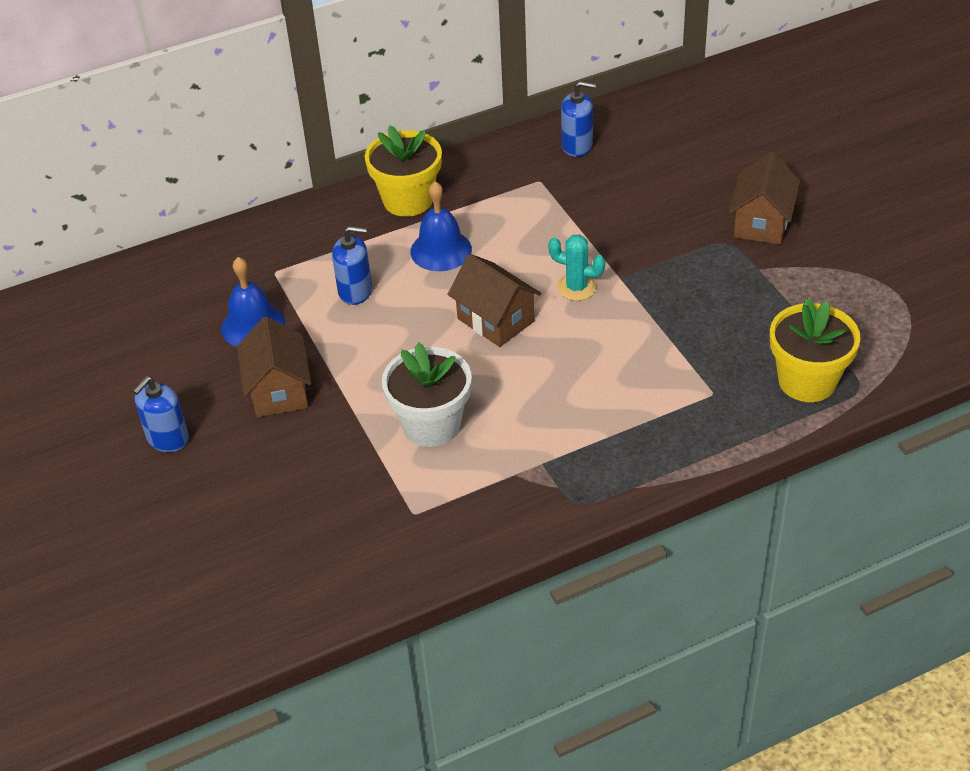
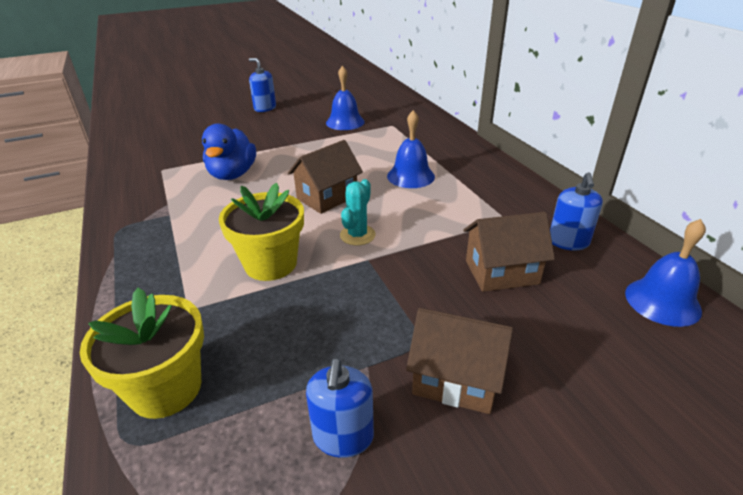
camera: 90 degrees right, 10 degrees down
(279, 390) = (287, 131): brown house -> brown house (501, 272)
(355, 291) = (370, 148): blue soap dispenser -> blue soap dispenser (343, 437)
(408, 200) = (469, 163): yellow flower pot -> yellow flower pot (270, 264)
(431, 425) = (232, 174): white flower pot -> blue duck
(657, 110) = (662, 301): none -> blue bell

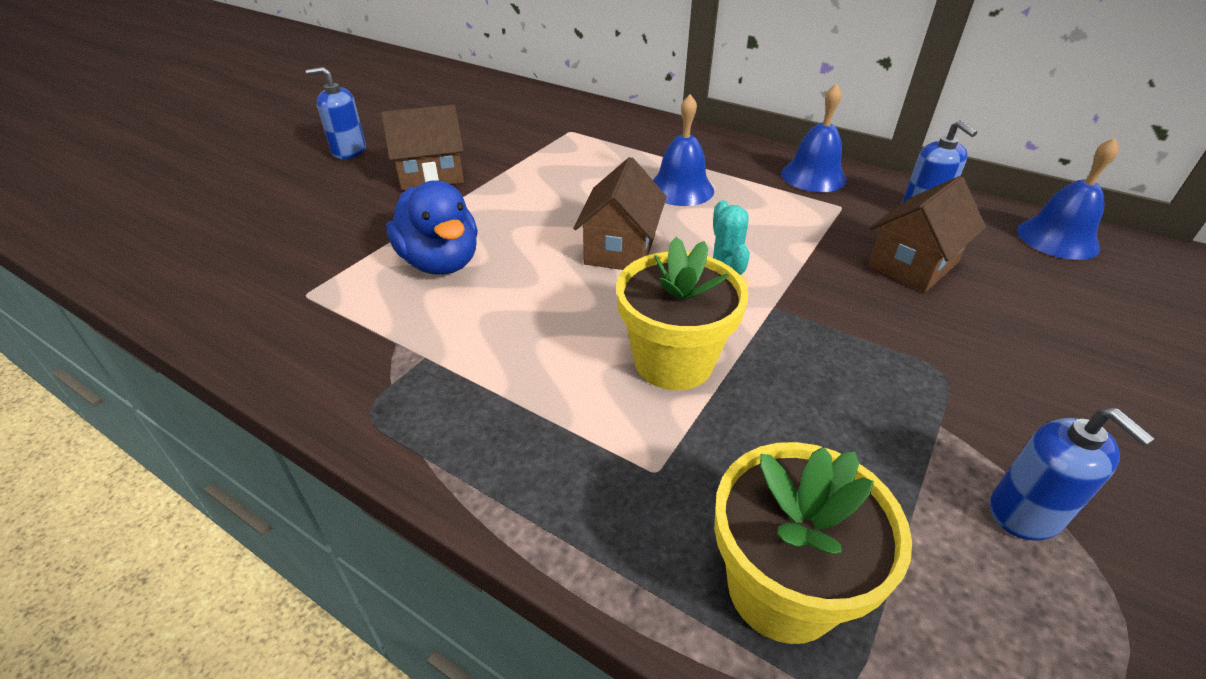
camera: 35 degrees left, 5 degrees up
(345, 122) = (501, 142): blue bell -> blue bell (813, 176)
(456, 379) = (1025, 393): brown house -> brown house (431, 175)

